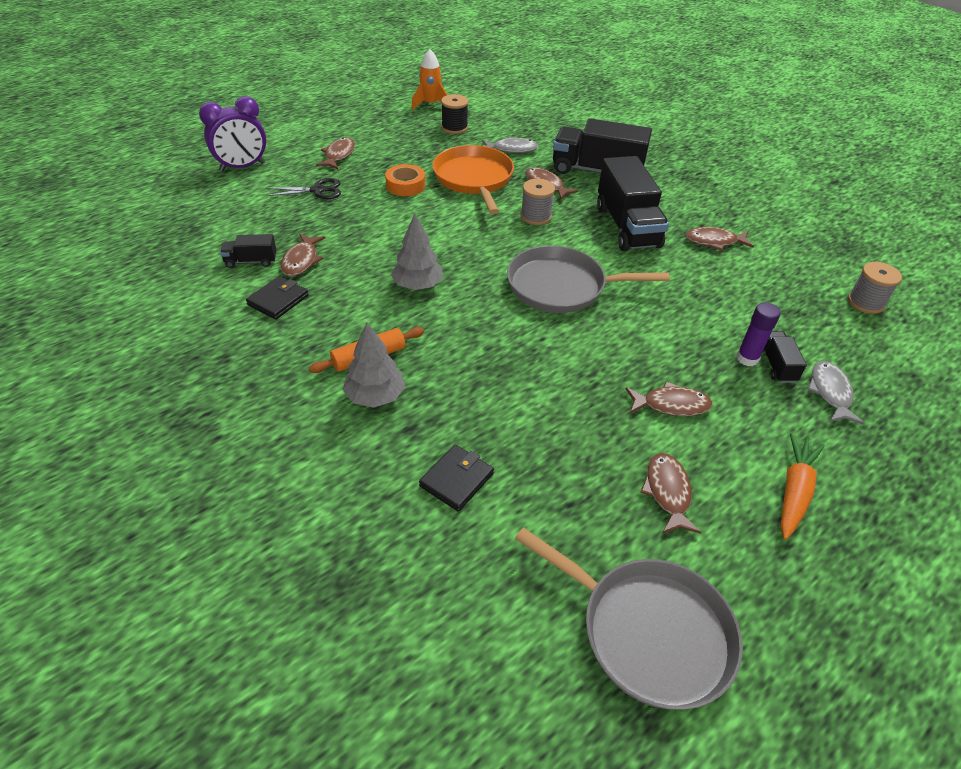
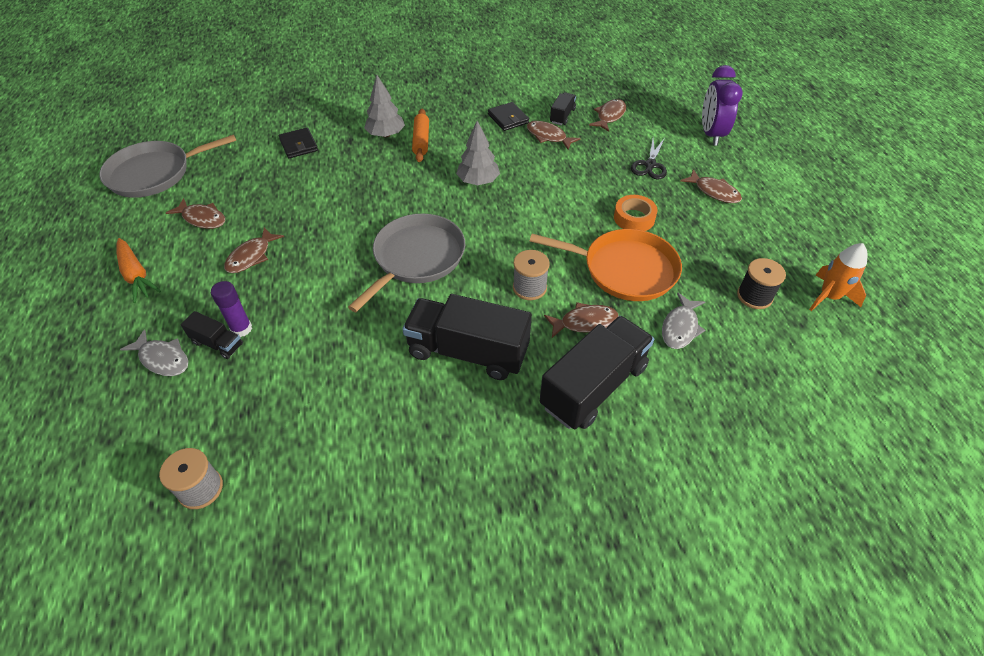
camera: 120 degrees right, 5 degrees up
(714, 241) = (391, 416): brown fish -> brown fish (609, 116)

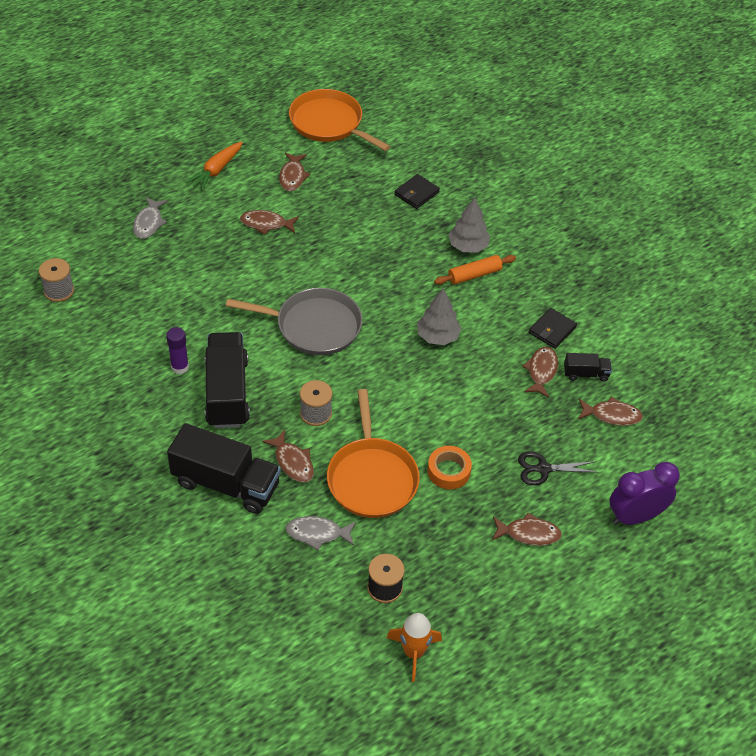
camera: 65 degrees right, 0 degrees up
(154, 173) = (329, 123): grey pan -> orange pan
(217, 343) = (174, 245): black truck -> none
(241, 329) = (192, 251): purple glue stick -> purple glue stick (180, 367)
(714, 192) = (529, 533): brown fish -> brown fish turned 105 degrees counterclockwise

